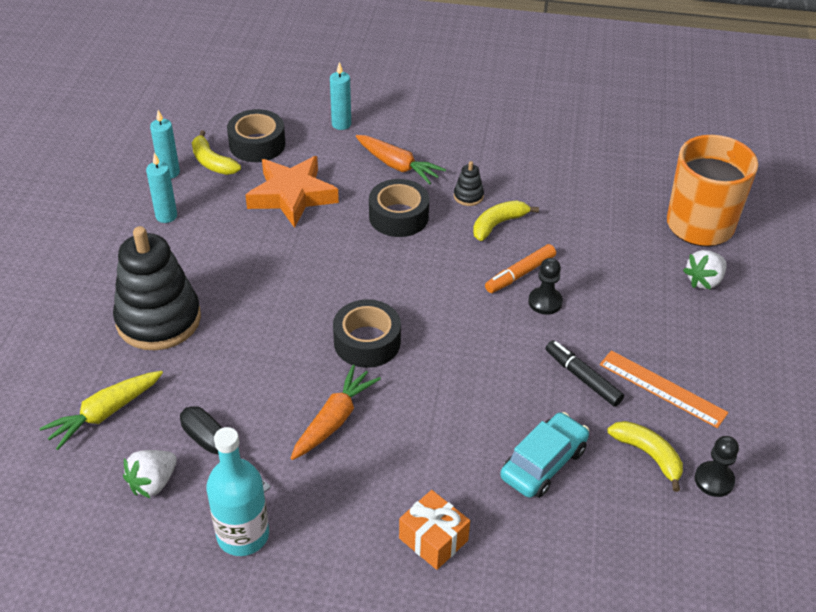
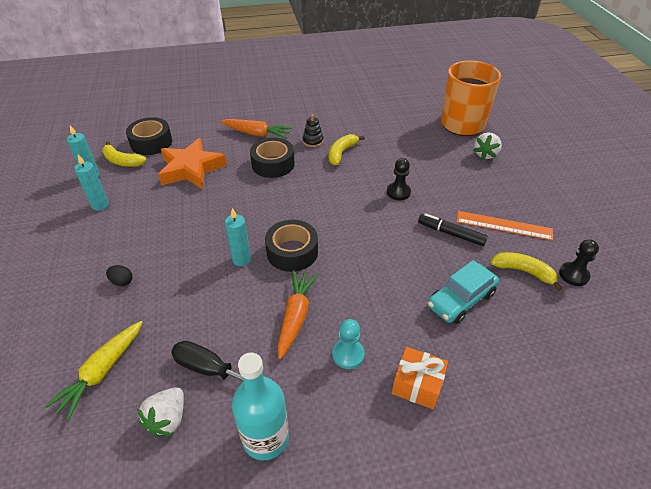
camera: 20 degrees left, 0 degrees up
(158, 320) = (122, 281): black stacking toy -> black egg
(341, 124) = (206, 118): turquoise candle -> turquoise candle (241, 259)
(372, 481) = (348, 354): none -> turquoise pawn
(520, 274) = (372, 179): orange marker -> none
(543, 463) = (461, 300): turquoise car -> turquoise car turned 150 degrees counterclockwise

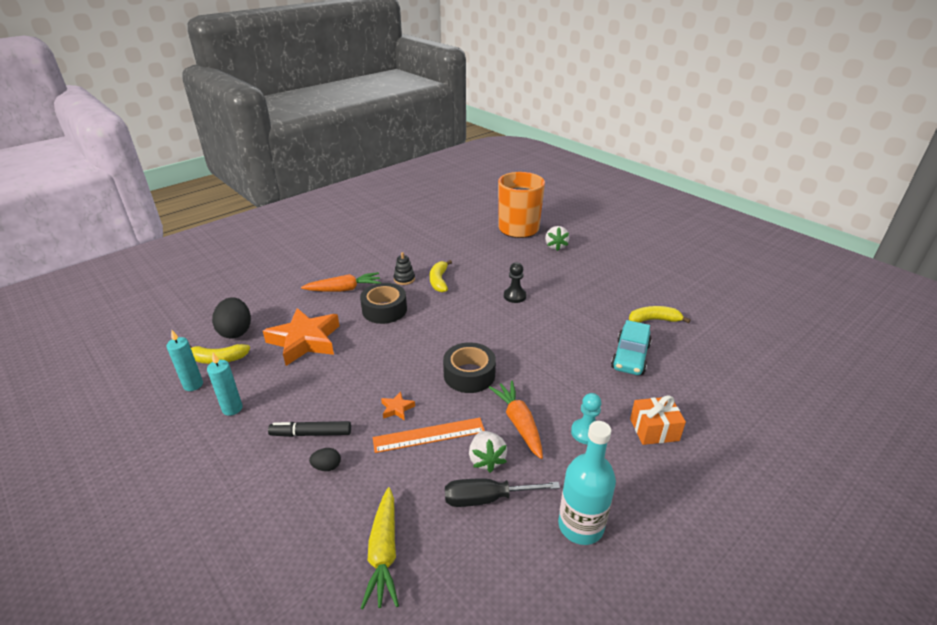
camera: 30 degrees left, 10 degrees down
(151, 142) = (236, 331): black tape -> black egg
(168, 419) = (485, 557): white strawberry -> white strawberry (486, 459)
(210, 257) = (397, 408): none -> orange star
(241, 259) = (429, 399): turquoise candle -> none
(451, 233) = (581, 312): black marker -> black marker (311, 434)
(504, 225) = (613, 293): orange ruler -> orange ruler (429, 435)
(573, 275) = (686, 310): black pawn -> none

